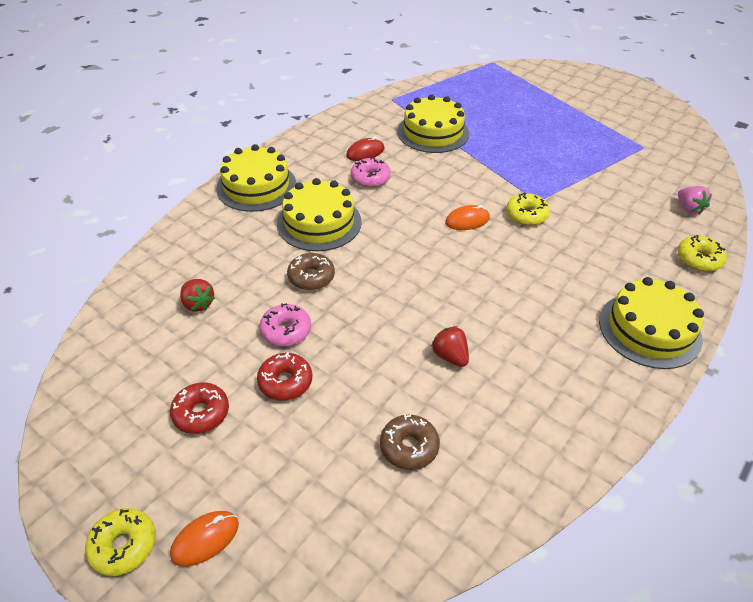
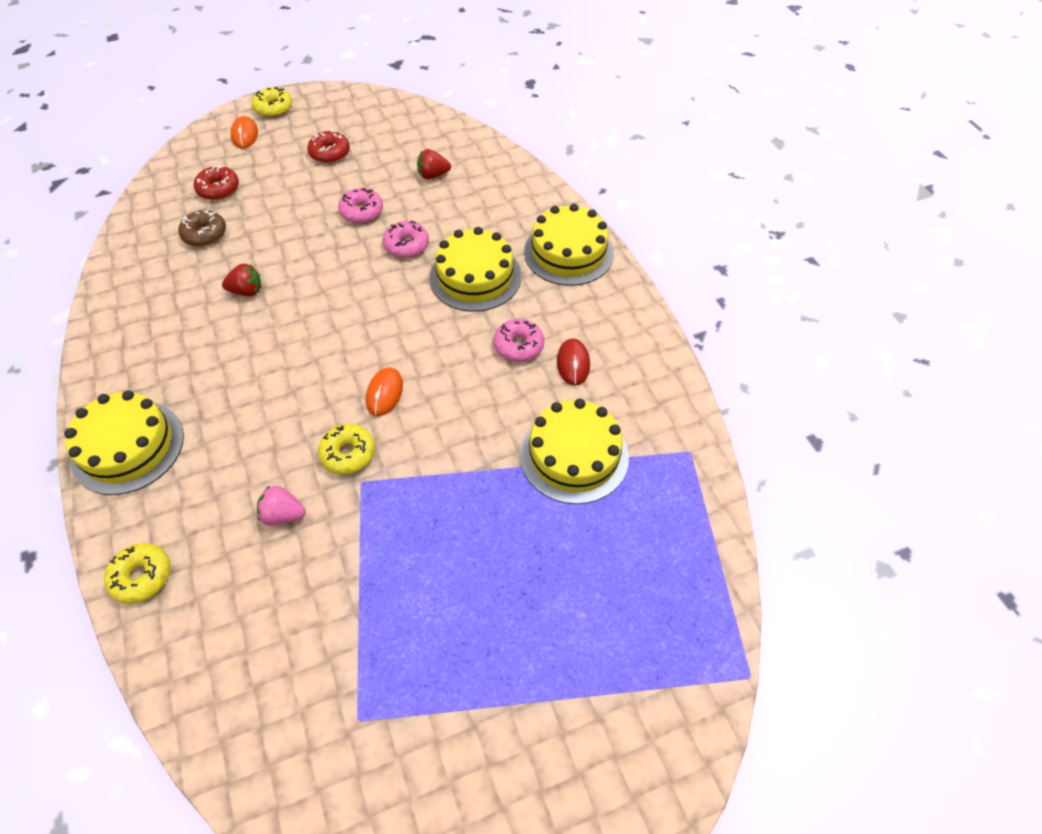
camera: 120 degrees right, 10 degrees up
(285, 382) = (315, 196): red donut -> red donut (218, 189)
(311, 277) = (406, 245): brown donut -> pink donut
(688, 209) = (208, 650): pink strawberry -> pink strawberry (283, 515)

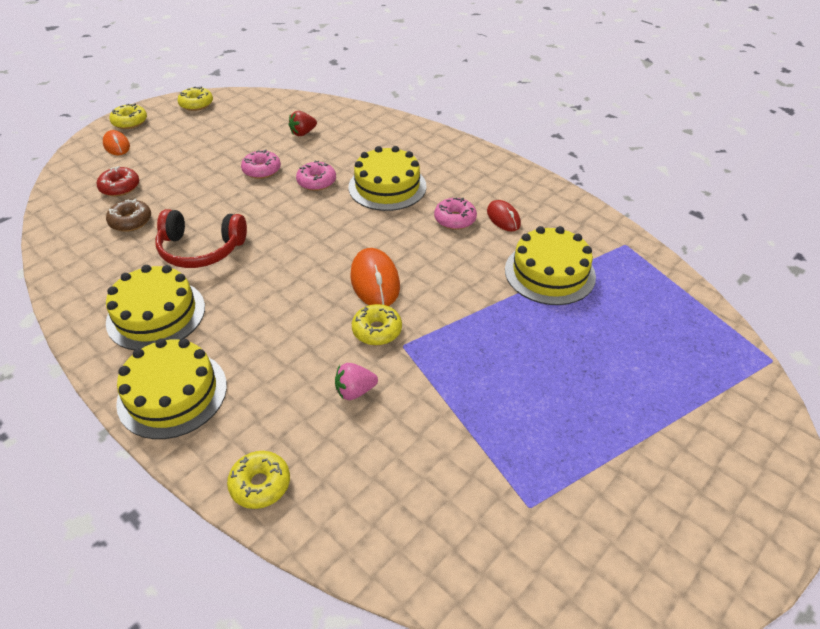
camera: 25 degrees left, 10 degrees down
(247, 291) = (201, 249): red strawberry -> red headphones
(330, 153) = (204, 139): red donut -> none
(350, 103) = (196, 104): none -> yellow donut
(384, 393) = (375, 281): orange mouse -> orange mouse, size x1.58
(568, 252) = (445, 153): yellow cake -> yellow cake (156, 314)

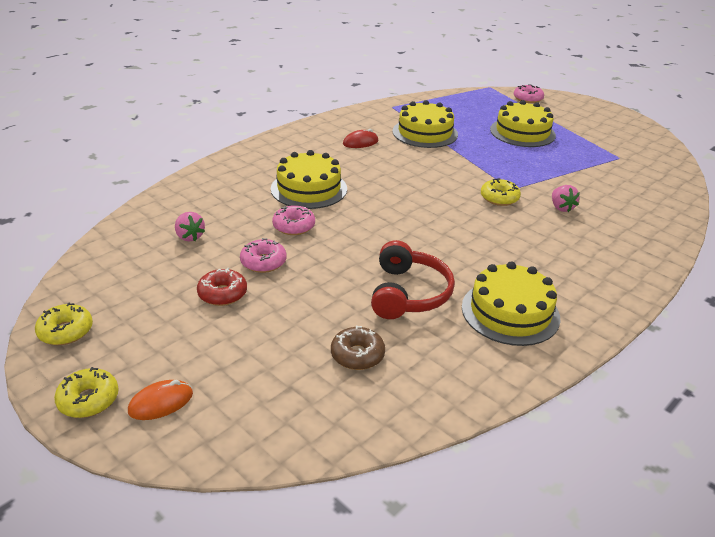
camera: 90 degrees left, 10 degrees down
(120, 187) = (279, 378): red donut -> red donut (222, 294)
(172, 393) = (599, 290): yellow cake -> yellow cake (522, 132)
(260, 484) = (656, 243): yellow donut -> none
(303, 133) = (190, 237): red strawberry -> pink strawberry
(375, 281) = (443, 198): orange mouse -> none
(455, 219) = (361, 161): pink donut -> pink donut (527, 99)

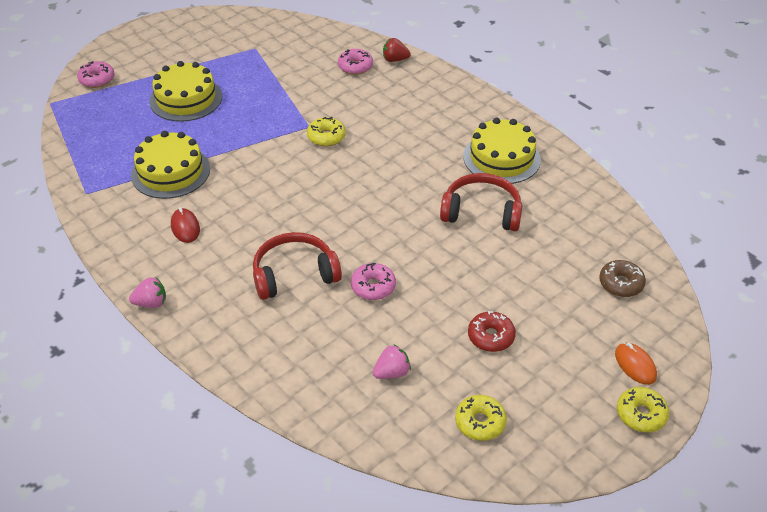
camera: 85 degrees left, 10 degrees up
(66, 331) = (558, 452): yellow donut -> yellow donut (480, 422)
(263, 262) = (438, 309): pink donut -> pink donut (355, 66)
(309, 189) = (294, 274): yellow cake -> red headphones
(357, 355) = (562, 247): brown donut -> brown donut (621, 283)
(561, 208) = (346, 102): pink strawberry -> pink strawberry (151, 303)
(660, 236) = (395, 60): none -> red strawberry

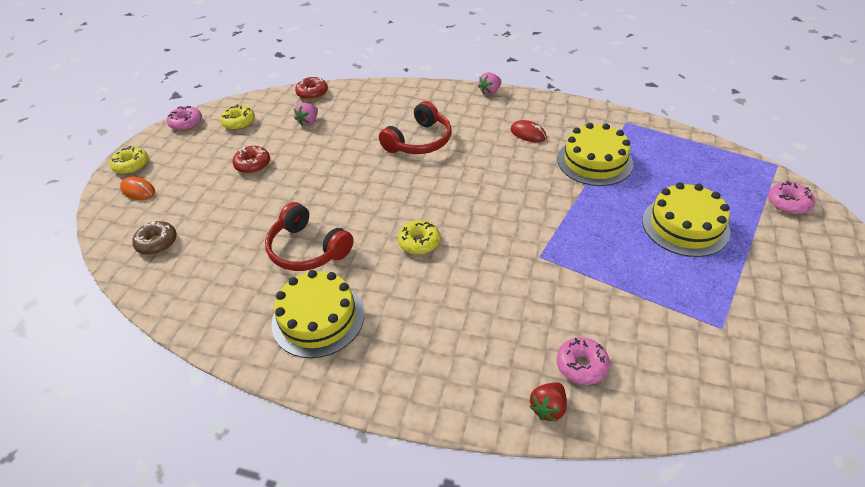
camera: 150 degrees right, 0 degrees up
(326, 137) = (511, 253): yellow donut -> yellow donut (419, 242)
(354, 429) = (312, 93): none -> red donut
(373, 287) = (357, 157): pink donut -> pink donut (186, 123)
(395, 60) = (548, 408): red strawberry -> red strawberry turned 150 degrees clockwise
(481, 212) = (307, 249): red headphones -> red headphones turned 60 degrees clockwise

